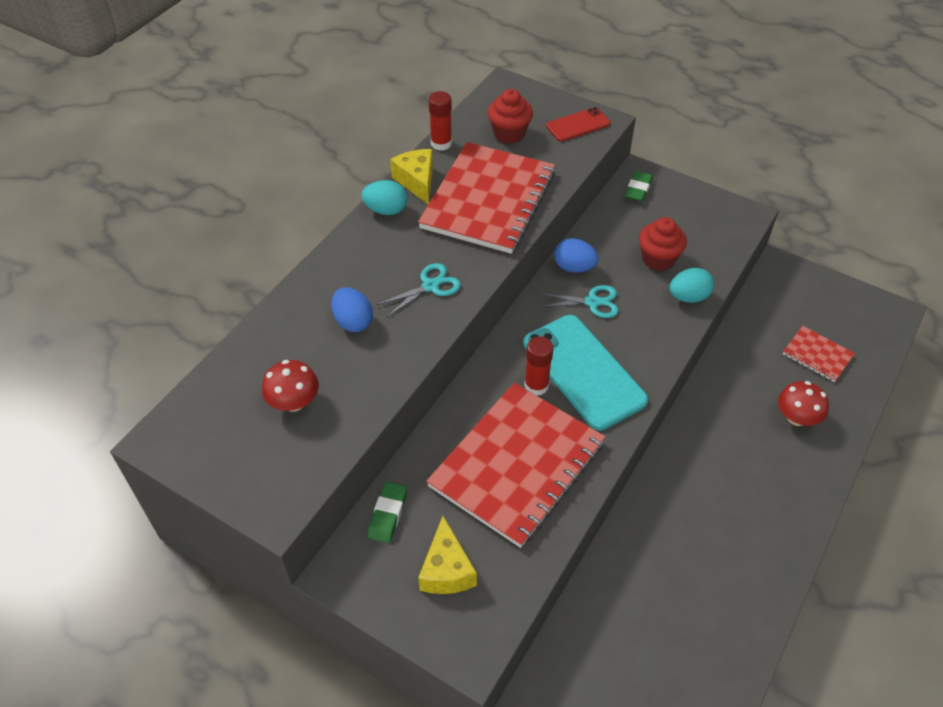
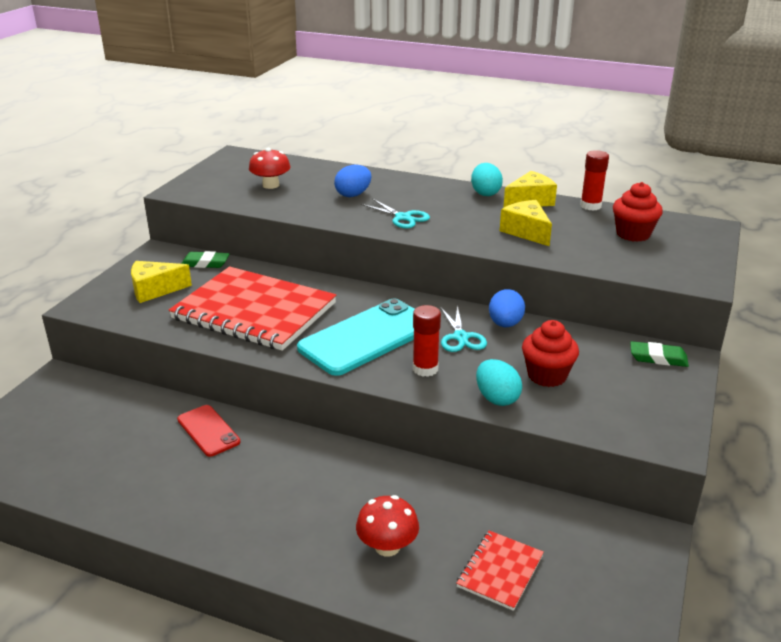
camera: 80 degrees right, 20 degrees down
(488, 200) = (526, 232): red notebook -> yellow cheese
(536, 385) = (343, 314): red glue stick -> red glue stick (425, 369)
(578, 125) = (681, 268): red phone -> red phone (208, 431)

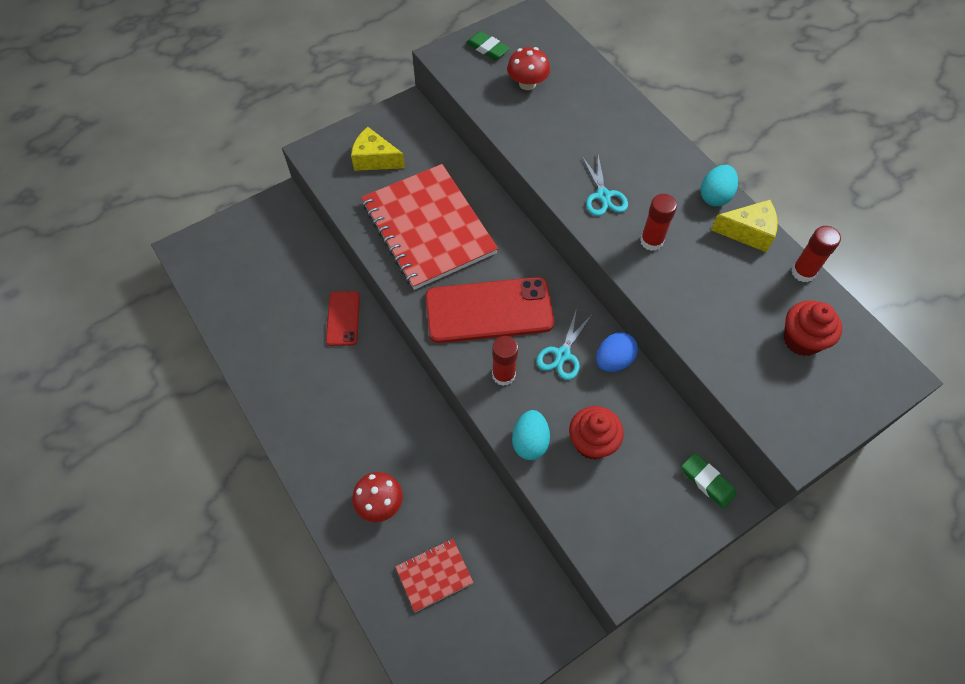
camera: 35 degrees right, 30 degrees up
(205, 263) = (434, 143): green eraser -> green eraser (487, 48)
(353, 195) = (588, 136): blue egg -> none
(367, 337) = (489, 310): turquoise phone -> red phone
(468, 226) = (651, 241): none -> red glue stick
(526, 232) = (698, 279): yellow cheese -> none

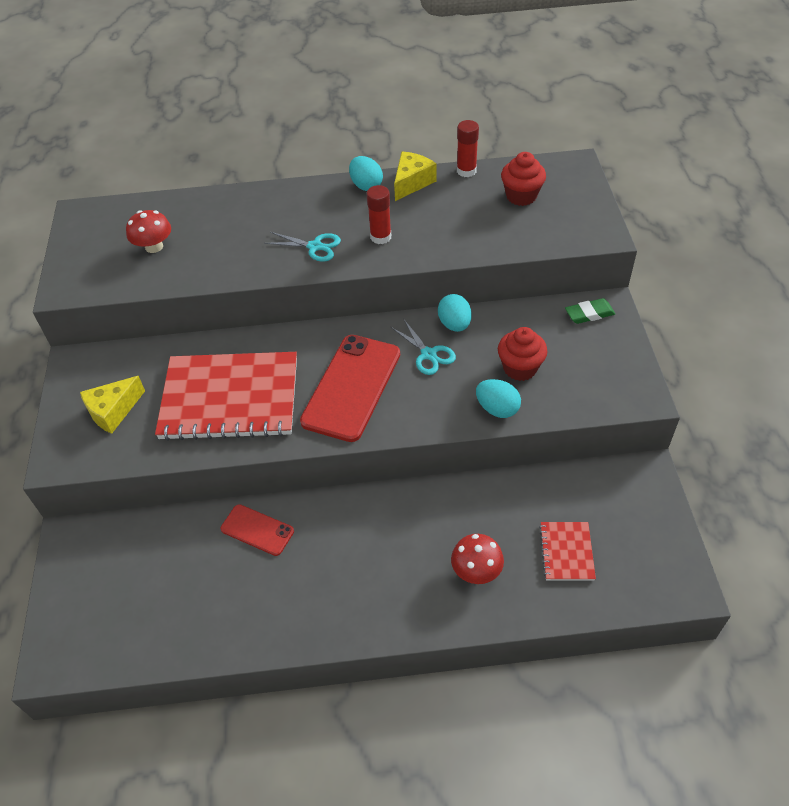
camera: 60 degrees left, 10 degrees down
(487, 48) = (86, 257): green eraser -> none
(503, 375) = (423, 402): red glue stick -> none
(613, 360) = (454, 324): blue egg -> turquoise egg

